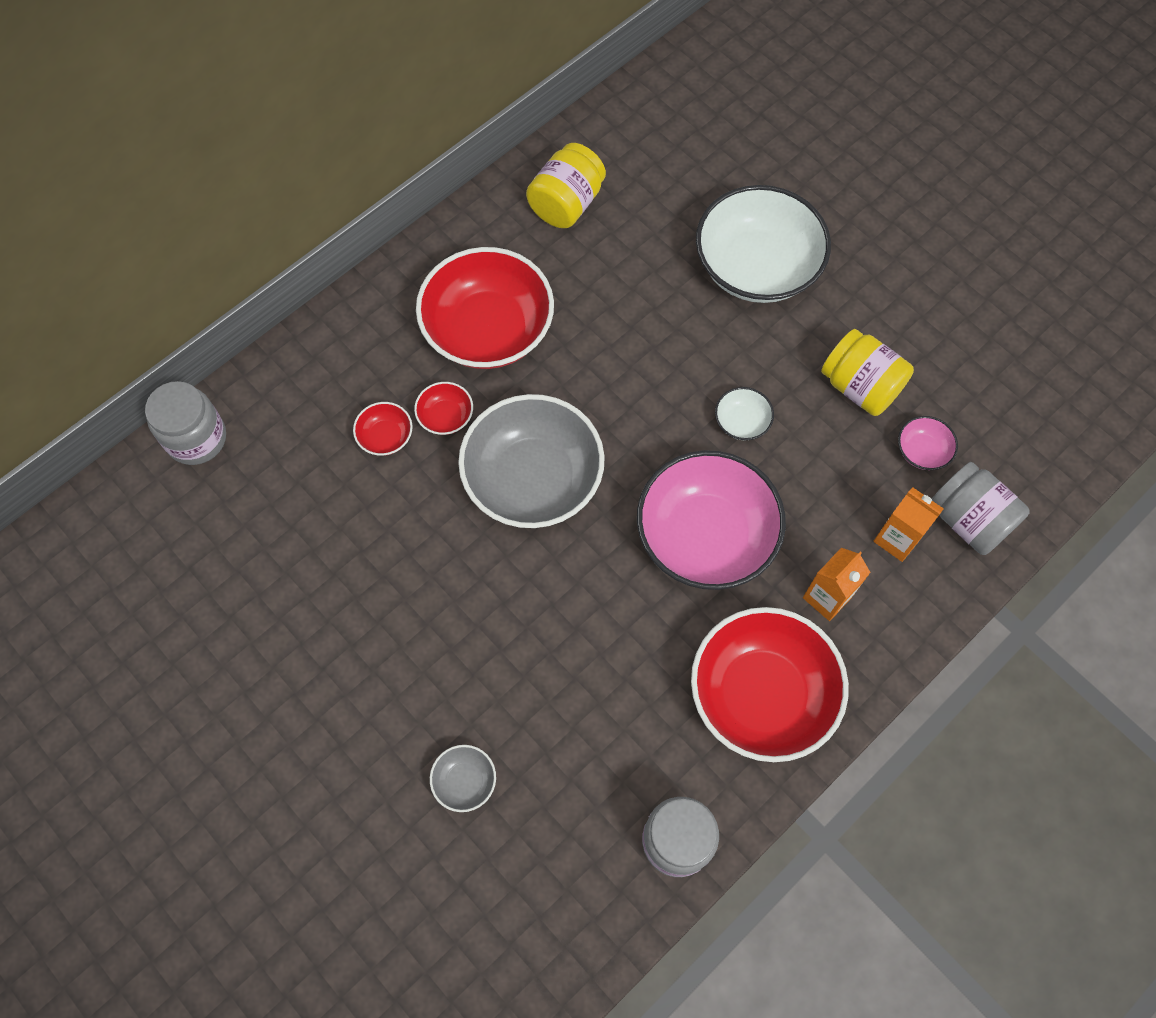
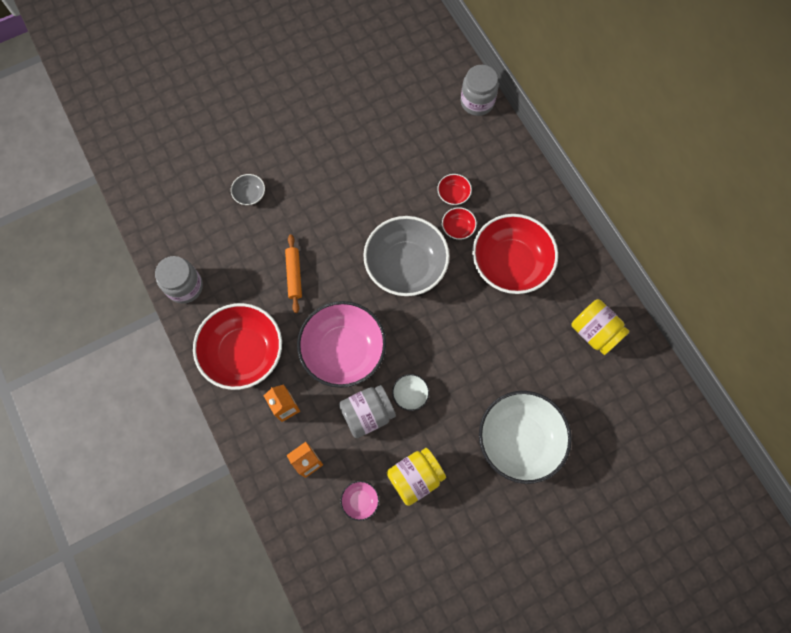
camera: 105 degrees right, 5 degrees up
(600, 652) = (294, 275): none -> orange rolling pin
(969, 520) = (307, 512): grey jar -> grey jar (367, 414)

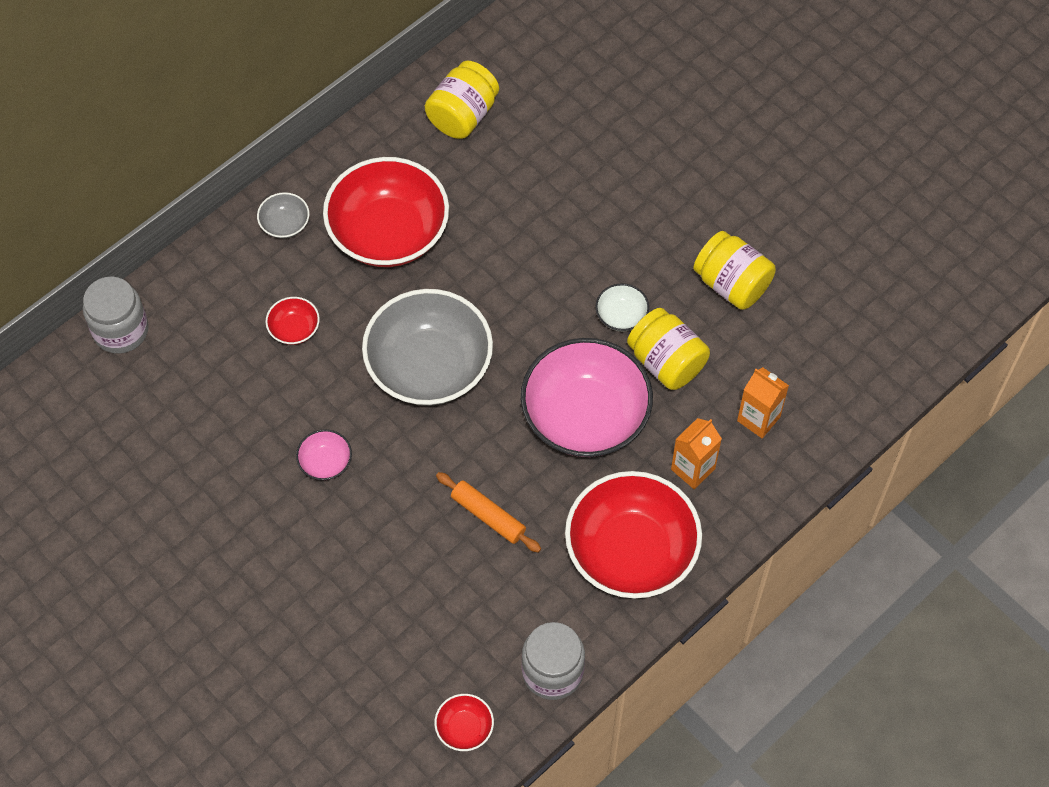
camera: 105 degrees left, 10 degrees down
(250, 194) = (367, 623): grey bowl -> grey bowl (285, 224)
(294, 275) = (488, 516): orange rolling pin -> orange rolling pin turned 60 degrees clockwise
(360, 501) = (786, 341): pink bowl -> pink bowl (325, 462)
(367, 414) = (666, 362): grey jar -> yellow jar
(458, 228) = (349, 311): red bowl -> red bowl (464, 728)
(519, 440) = (640, 174): white bowl -> none

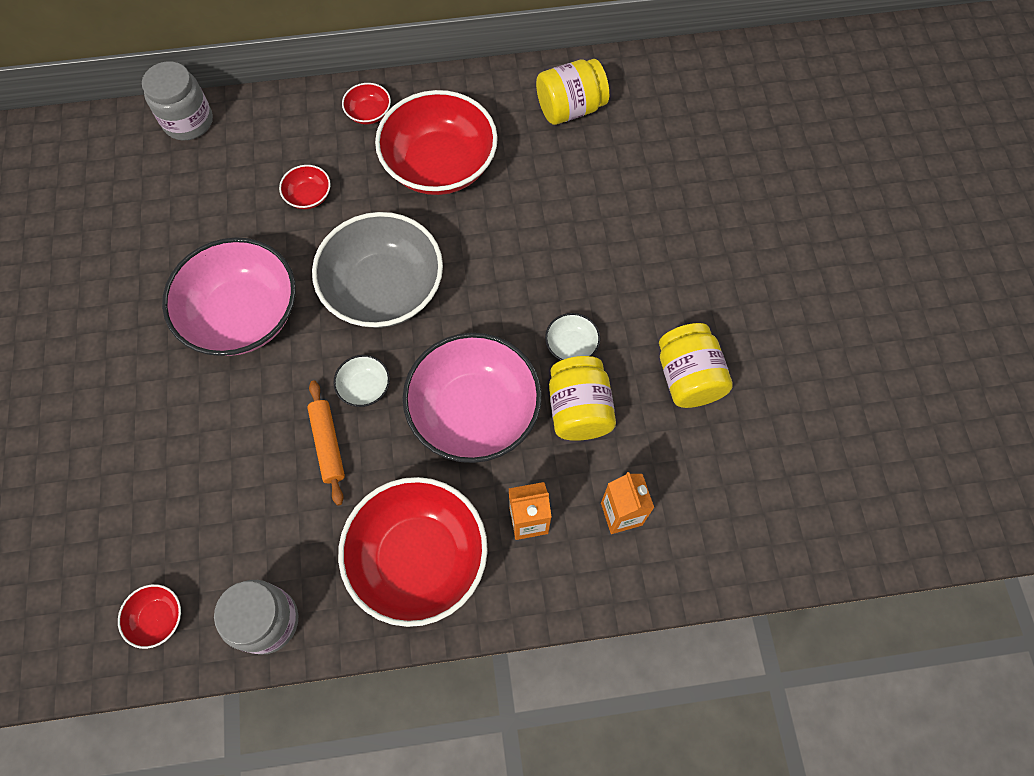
camera: 35 degrees right, 5 degrees up
(285, 224) = (369, 113): grey bowl -> red bowl
(325, 462) = (243, 315): pink bowl -> pink bowl, size x2.37
(480, 454) = (364, 387): none -> white bowl

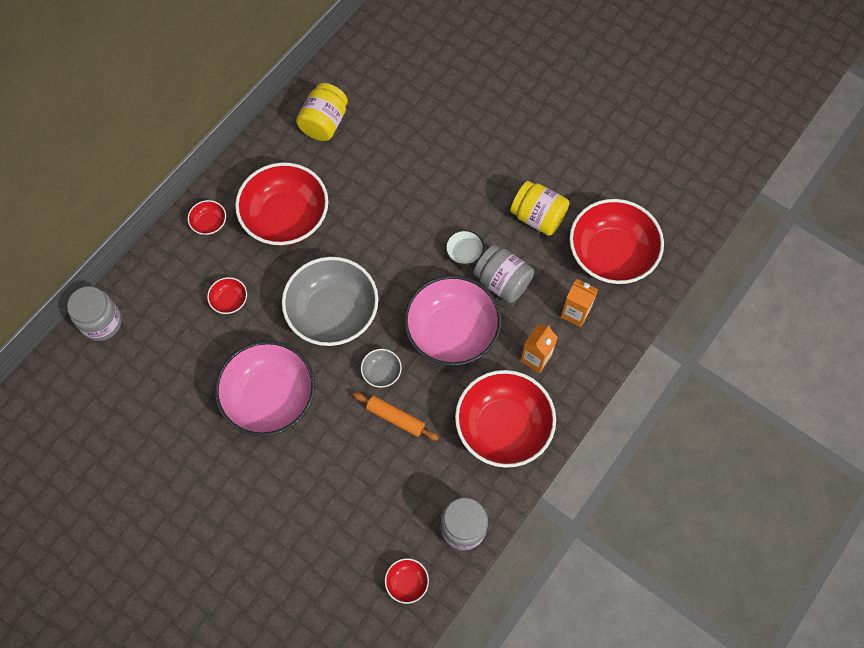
camera: 45 degrees left, 0 degrees up
(364, 387) = (381, 372): white bowl -> grey bowl
(579, 409) = (502, 282): yellow jar -> grey jar
(728, 488) = (611, 254): none -> red bowl

